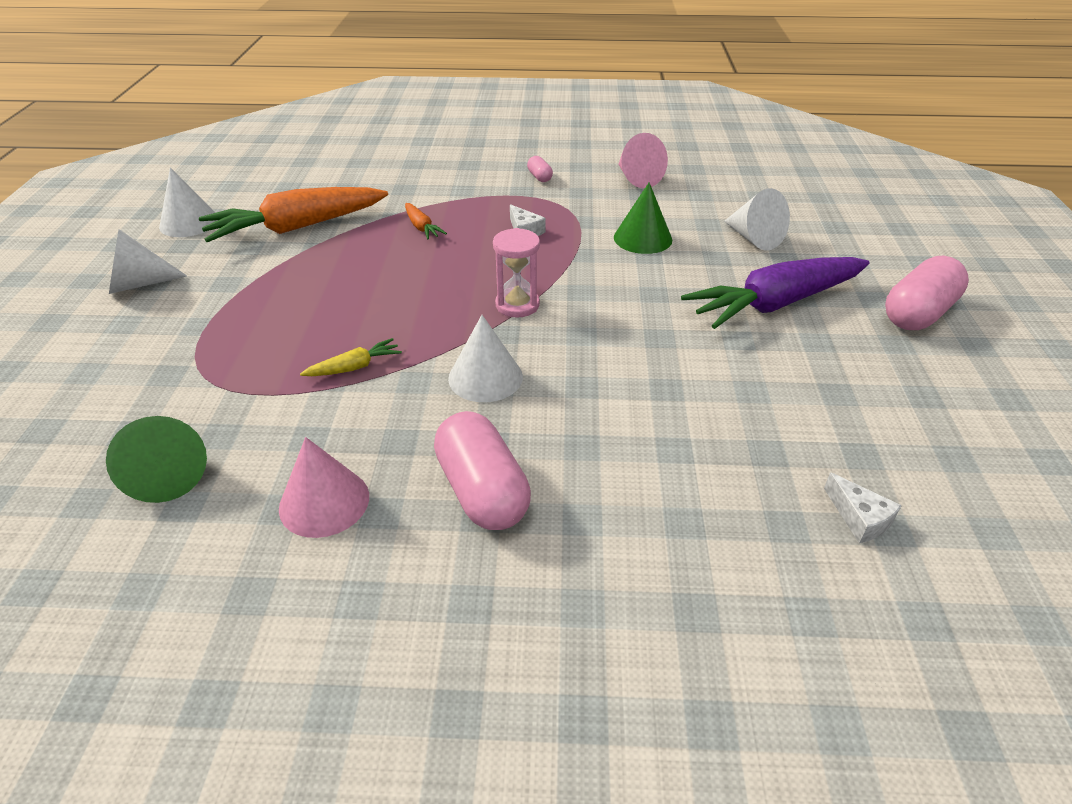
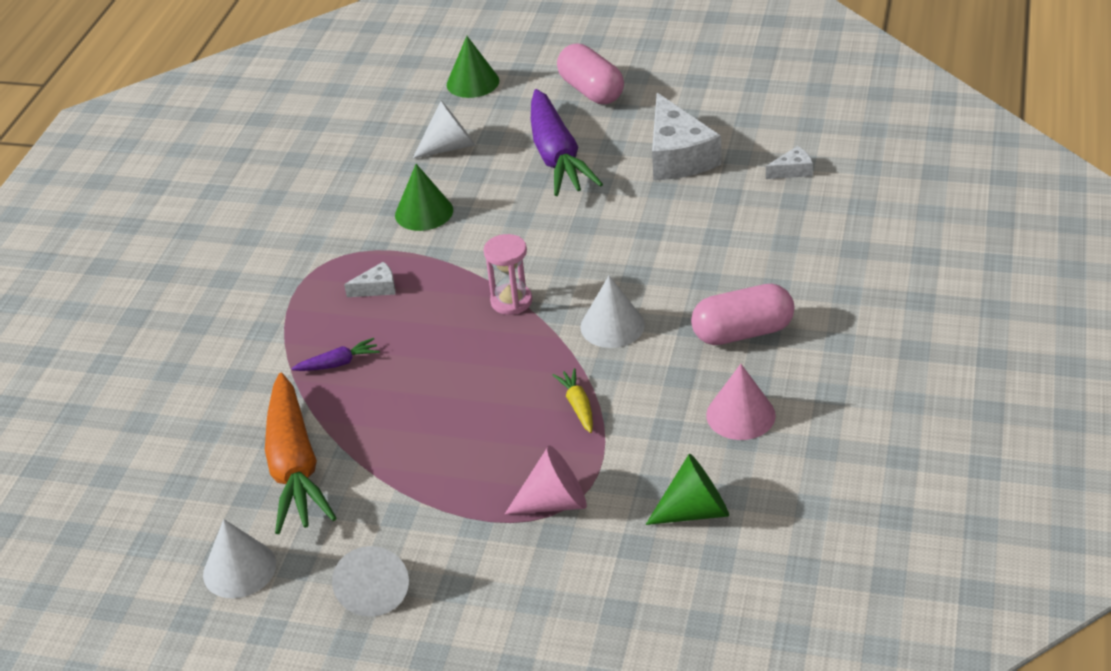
camera: 75 degrees left, 0 degrees up
(421, 227) = (338, 363): orange carrot -> purple carrot
(539, 177) = (260, 269): pink capsule -> none
(637, 178) = (299, 200): pink cone -> pink cone (554, 502)
(828, 397) = (678, 156): none -> white cheese
(872, 236) = (473, 82): none -> green cone

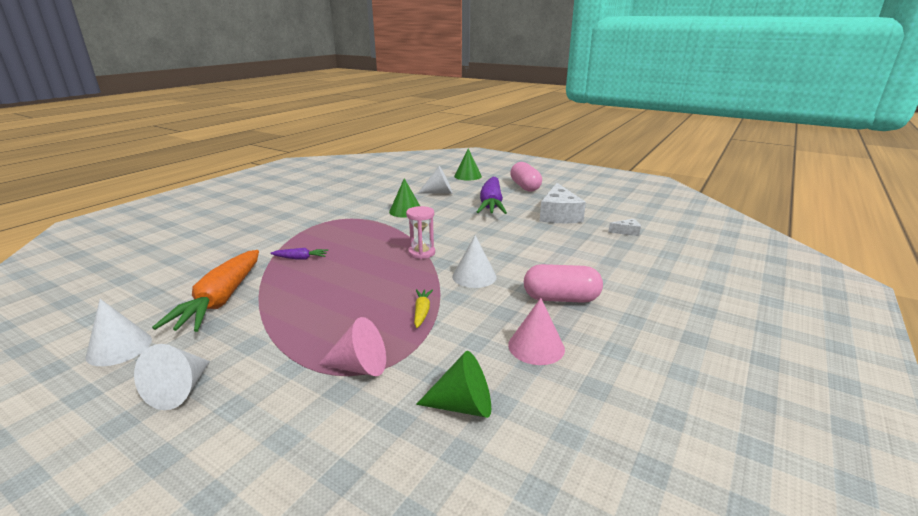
camera: 15 degrees right, 15 degrees down
(377, 288) = (354, 233): white cheese -> none

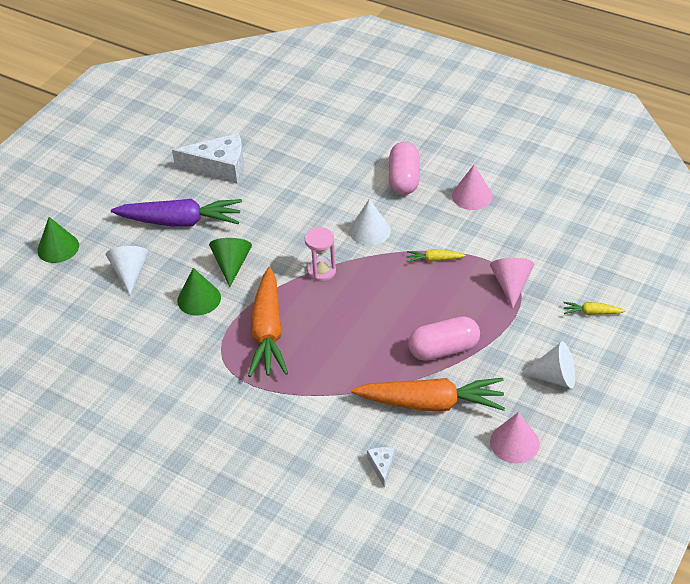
camera: 90 degrees left, 20 degrees up
(119, 348) = (514, 443): white cone -> pink cone
(266, 446) = (592, 312): none -> yellow carrot
(300, 258) = (339, 367): purple carrot -> none
(359, 232) = (268, 331): none -> orange carrot
(463, 405) = (539, 230): green cone -> green cone (231, 264)
(525, 187) = (116, 191): pink capsule -> pink capsule (443, 349)
(627, 232) = (268, 124): white cheese -> white cheese (382, 466)

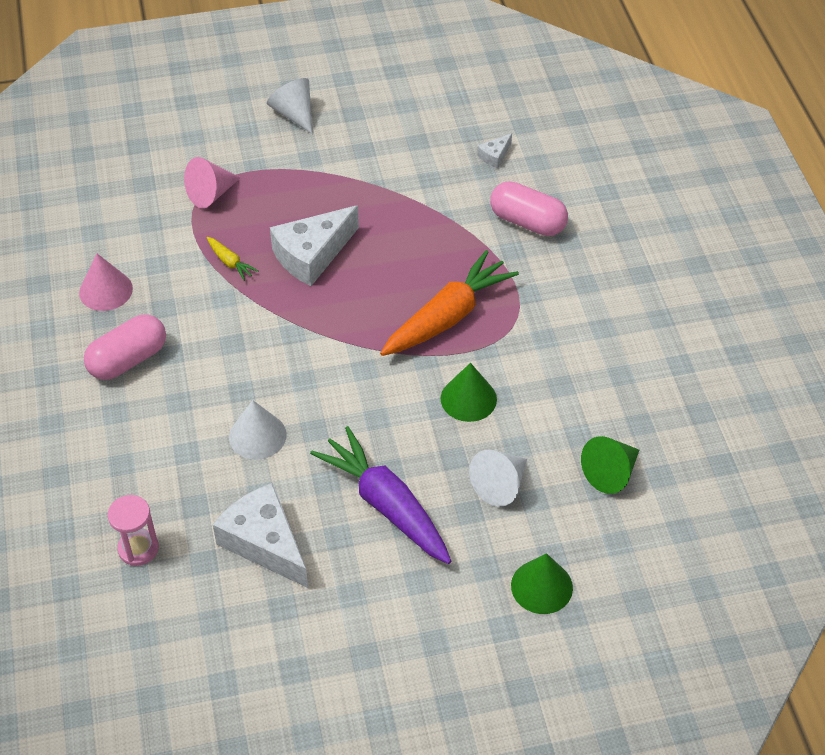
camera: 135 degrees left, 5 degrees up
(231, 264) = (398, 409): green cone -> green cone (611, 473)
(321, 271) = (332, 332): pink hourglass -> pink hourglass (138, 548)
(370, 230) = (237, 335): white cone -> white cone (257, 435)
(397, 301) = (312, 255): none -> white cheese
(431, 403) = (403, 165): orange carrot -> none
(443, 349) = (337, 191): pink capsule -> pink capsule (527, 222)
(514, 443) = (387, 101): pink cone -> none
(592, 312) = (194, 129): yellow carrot -> none

